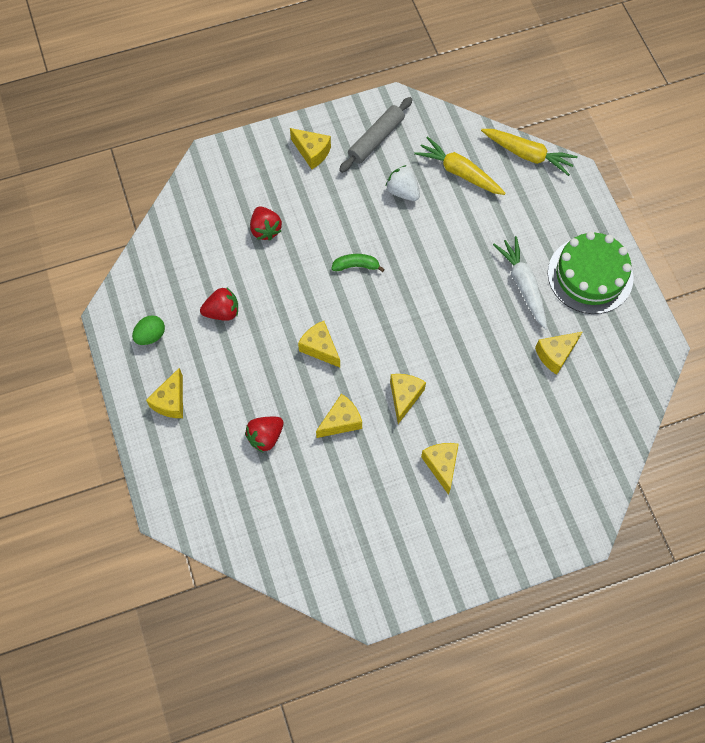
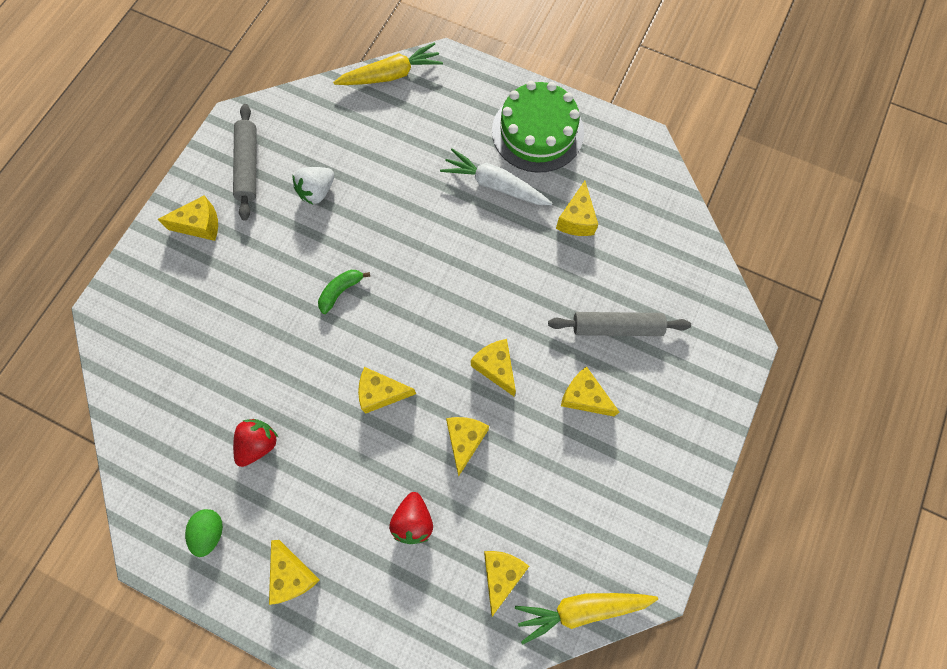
camera: 45 degrees left, 5 degrees up
(265, 229) = (225, 331): red strawberry -> none
(285, 515) = (501, 574): none -> yellow cheese
(403, 191) = (317, 192): white strawberry -> white strawberry turned 45 degrees counterclockwise
(459, 172) = (349, 135): yellow carrot -> yellow carrot (581, 609)
(508, 445) = (616, 327): none -> grey rolling pin

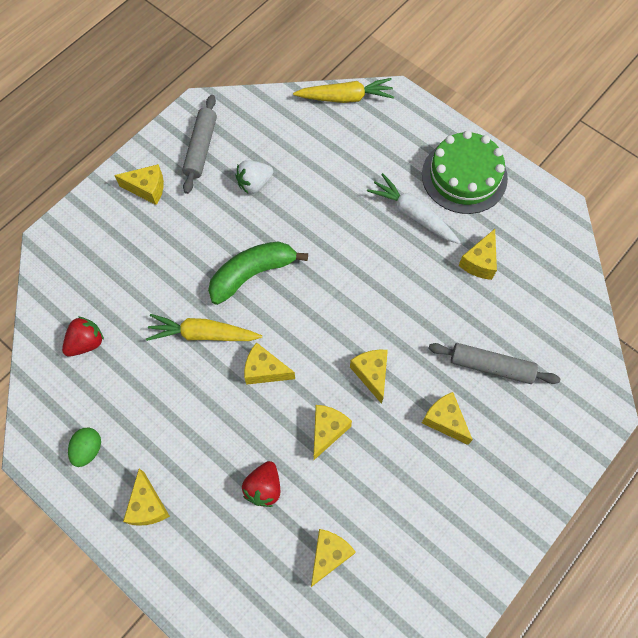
camera: 15 degrees right, 5 degrees down
(259, 443) = (148, 386): red strawberry -> red strawberry (86, 343)
(341, 291) = (252, 274): green banana -> green banana, size x1.90
(581, 609) = (393, 606): yellow carrot -> yellow carrot (203, 334)

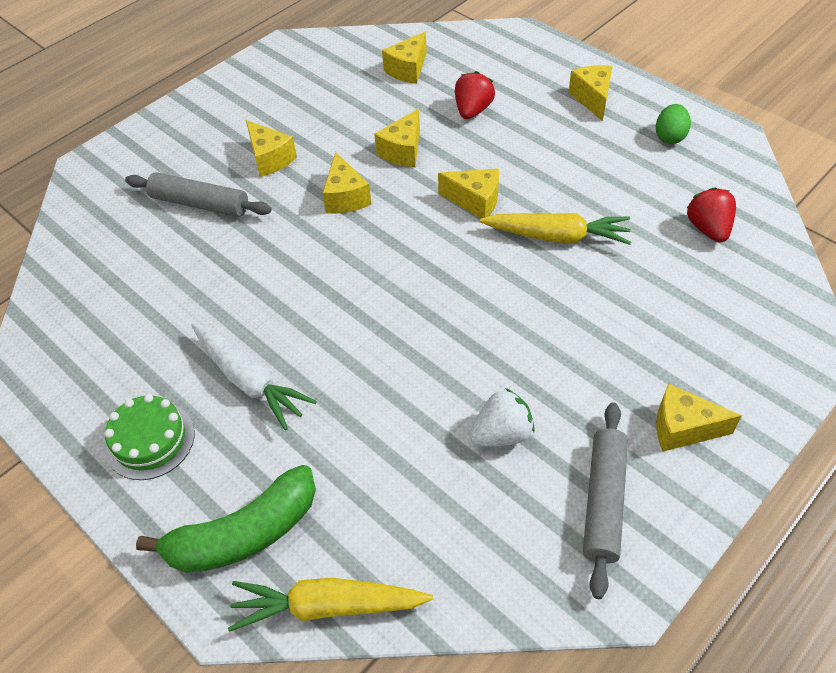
camera: 175 degrees left, 15 degrees down
(86, 343) = (708, 229): red strawberry -> red strawberry turned 120 degrees clockwise
(252, 274) = (496, 303): green banana -> green banana (243, 534)
(464, 176) = (150, 440): green cake -> green cake, size x0.62
(479, 262) = (172, 314): yellow cheese -> none

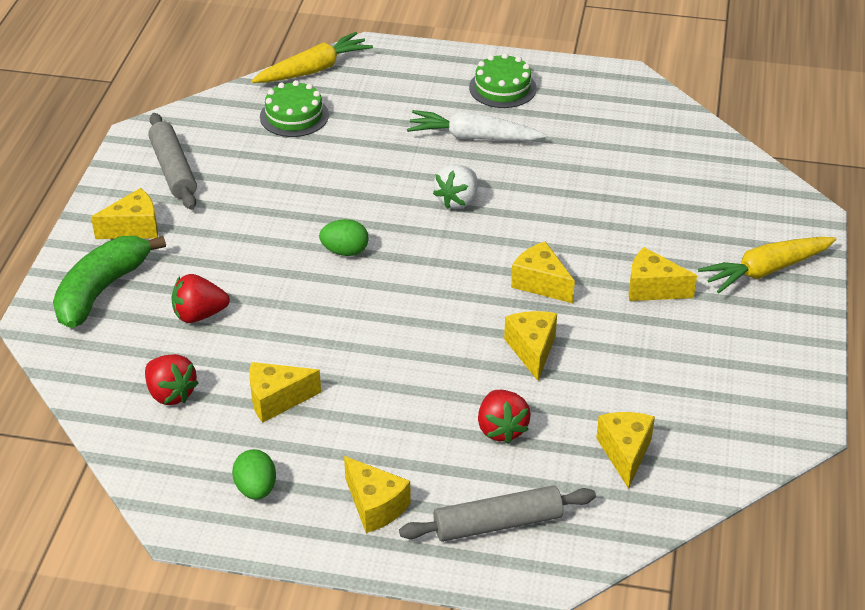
camera: 145 degrees right, 10 degrees down
(200, 203) = (663, 226): grey rolling pin -> grey rolling pin (498, 524)
(243, 534) = (393, 75): green banana -> green banana (102, 290)
(411, 522) = (294, 116): none -> green cake
(475, 201) = (416, 329): yellow cheese -> yellow cheese (276, 400)
(481, 299) = (345, 251): none -> green egg
(501, 434) = (266, 177): white strawberry -> white strawberry (457, 200)
(557, 236) = (314, 327): yellow carrot -> yellow carrot (765, 270)
(653, 291) = (199, 315): none -> red strawberry

